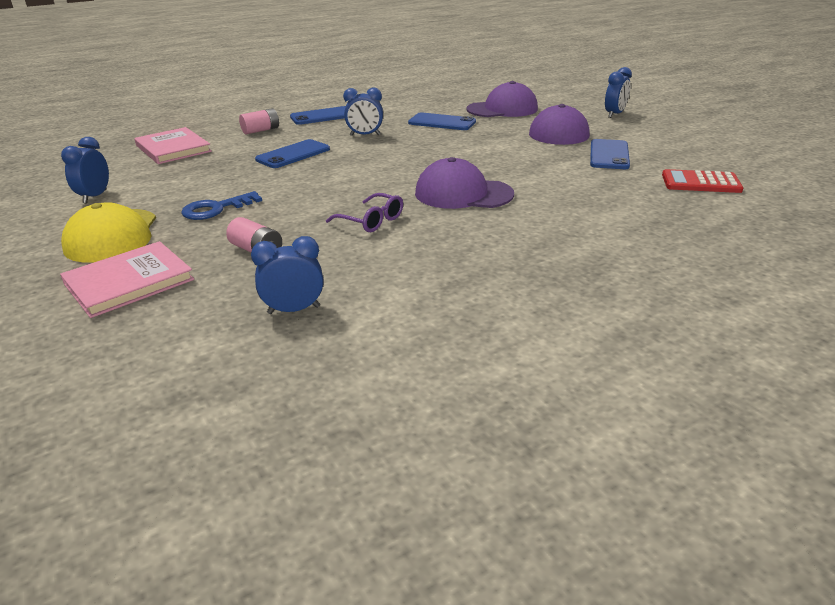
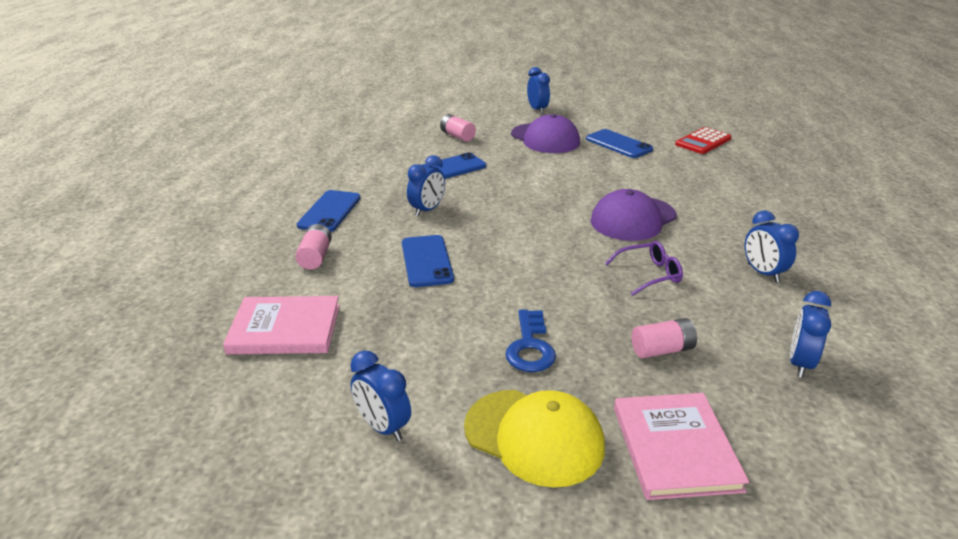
camera: 55 degrees left, 0 degrees up
(443, 265) = (763, 273): none -> blue clock
(502, 109) = (457, 136): purple cap -> pink battery

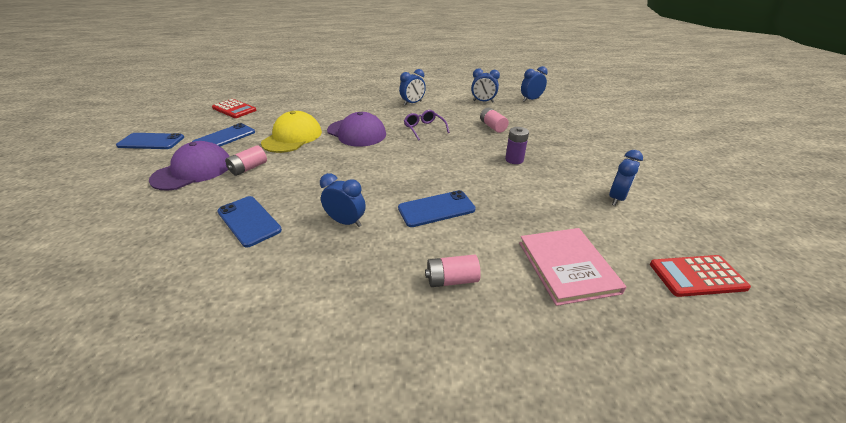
camera: 100 degrees left, 5 degrees up
(201, 430) = (697, 276): none -> red calculator
(330, 211) = (351, 295): blue phone -> blue phone (151, 141)
(457, 136) = (153, 227): pink battery -> pink battery (248, 168)
(530, 347) = (514, 159): blue key -> purple battery
(534, 437) = (580, 155): yellow cap -> yellow cap (292, 137)
(537, 110) = (103, 179): blue clock -> blue clock (531, 100)
(675, 448) = (557, 125): pink book -> none

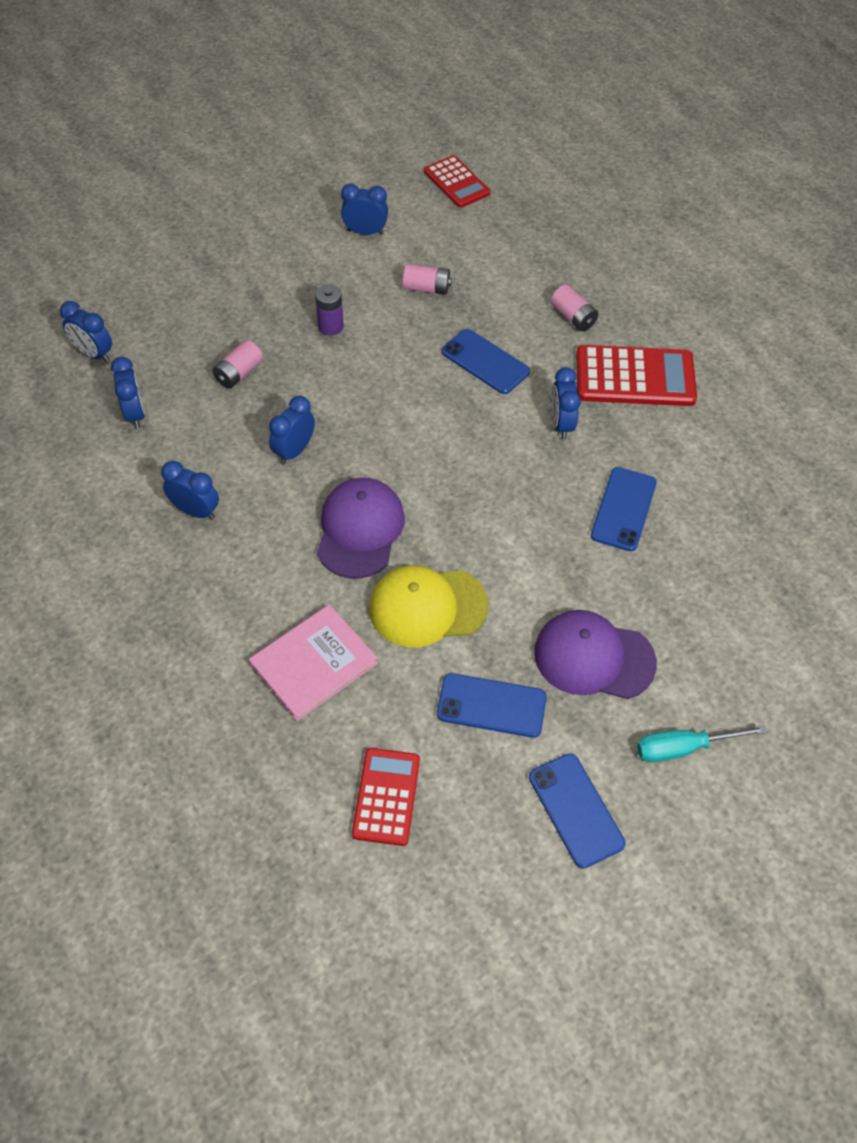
camera: 120 degrees left, 20 degrees up
(109, 178) = (683, 748): none -> turquoise screwdriver
(248, 168) = (541, 594): pink battery -> pink battery (426, 288)
(347, 288) = (635, 377): none -> red calculator
(424, 129) = (294, 451): purple glasses -> blue clock
(567, 267) = (502, 253): pink book -> pink book (313, 664)

